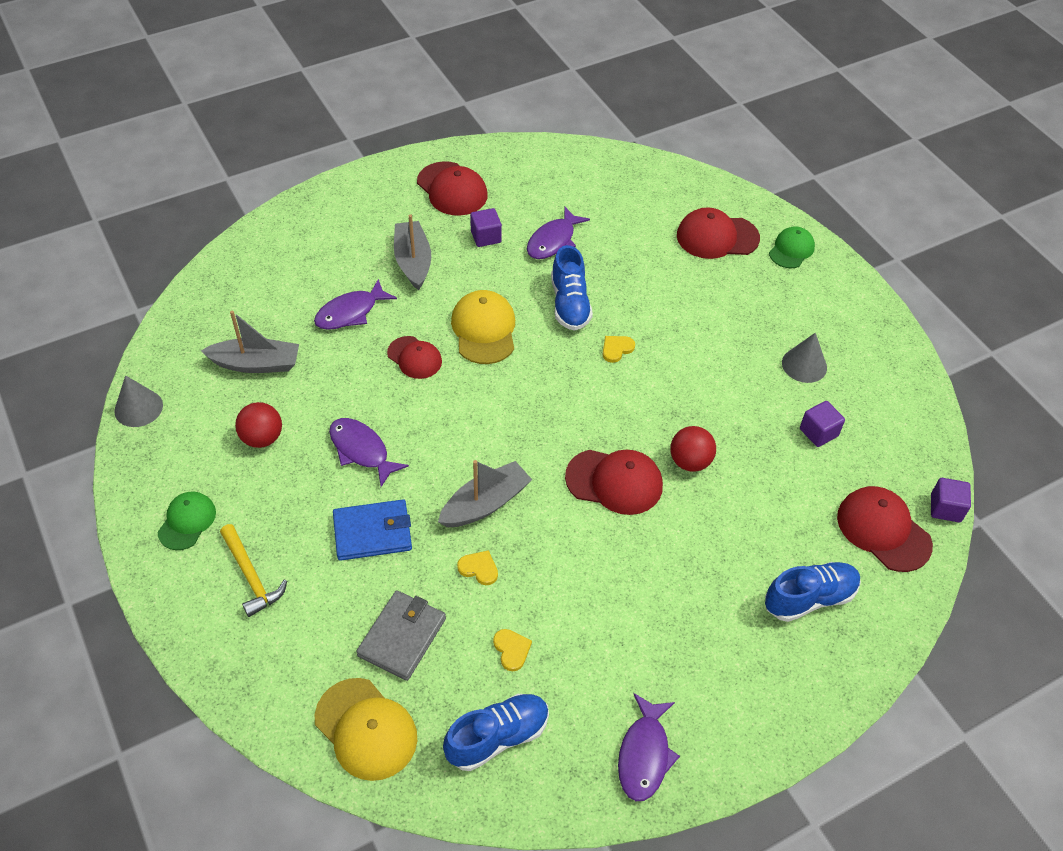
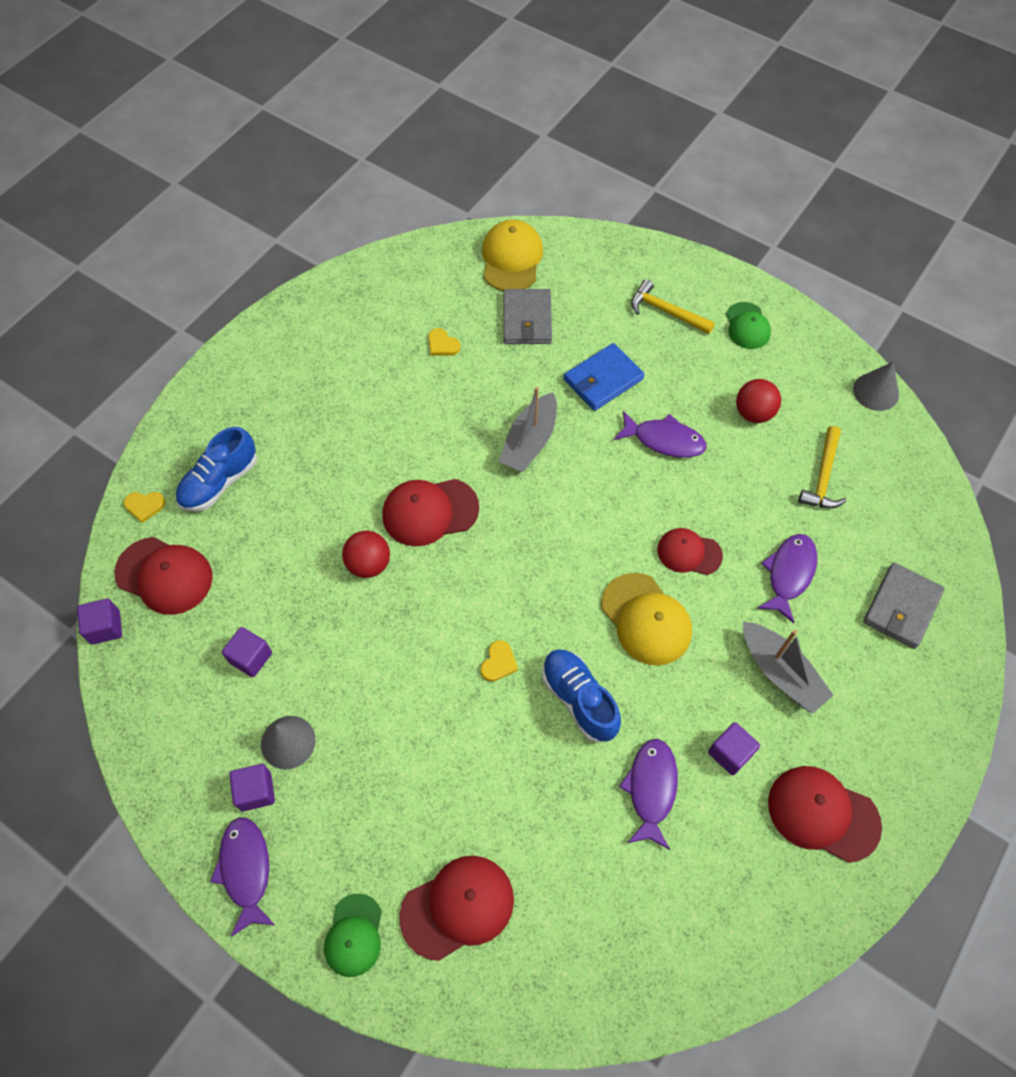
camera: 155 degrees right, 10 degrees up
(256, 364) = (823, 476): grey boat -> yellow hammer
(290, 261) = (901, 607): none -> grey wallet
(366, 729) = (511, 259): yellow cap -> yellow cap turned 75 degrees clockwise
(479, 568) = (502, 389): yellow heart -> yellow heart (144, 506)
(497, 737) = (421, 289): blue shoe -> none
(644, 754) = (313, 320): purple fish -> purple fish (246, 870)
(837, 345) = (256, 791): none -> purple cube

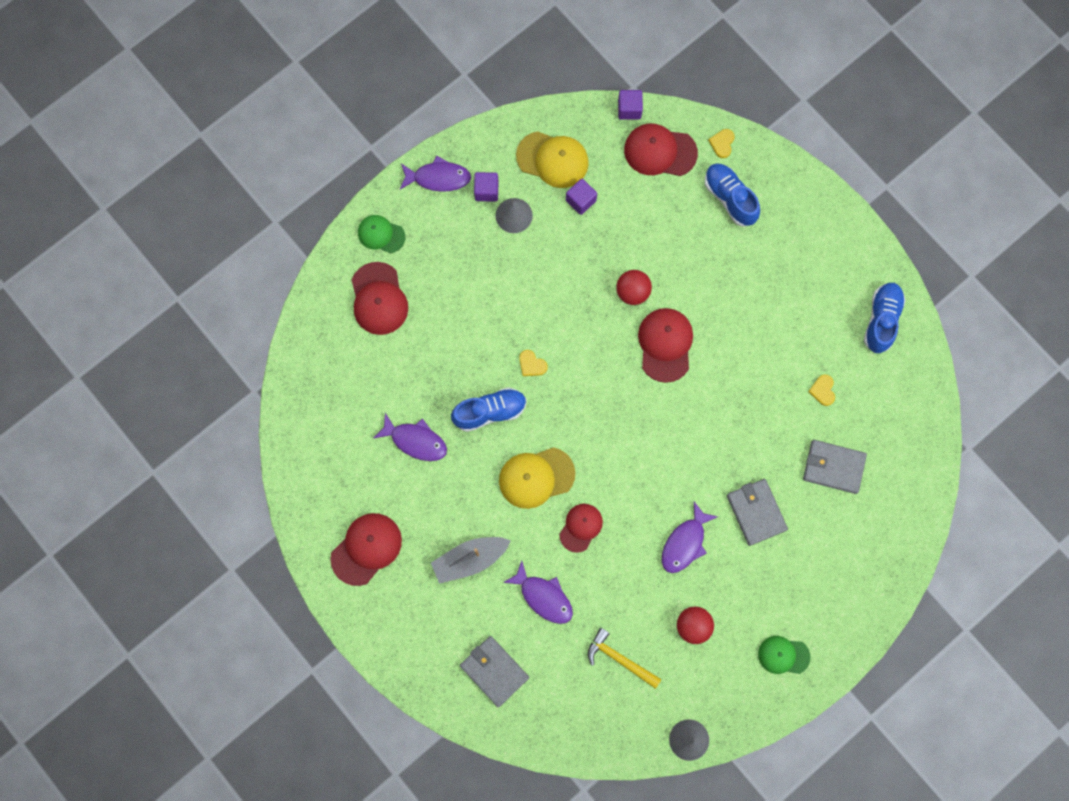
camera: 105 degrees right, 15 degrees up
(164, 575) = (660, 151): red cap -> red cap turned 60 degrees clockwise
(345, 306) = (881, 320): none -> blue shoe
(442, 344) = (823, 390): yellow heart -> yellow heart turned 60 degrees counterclockwise
(511, 259) = (905, 472): yellow cap -> yellow cap (552, 159)
(530, 442) = (709, 436): grey boat -> none
(603, 379) = (756, 512): blue wallet -> grey wallet
(666, 311) = (815, 589): yellow hammer -> none
(730, 753) = (424, 502): purple cube -> none

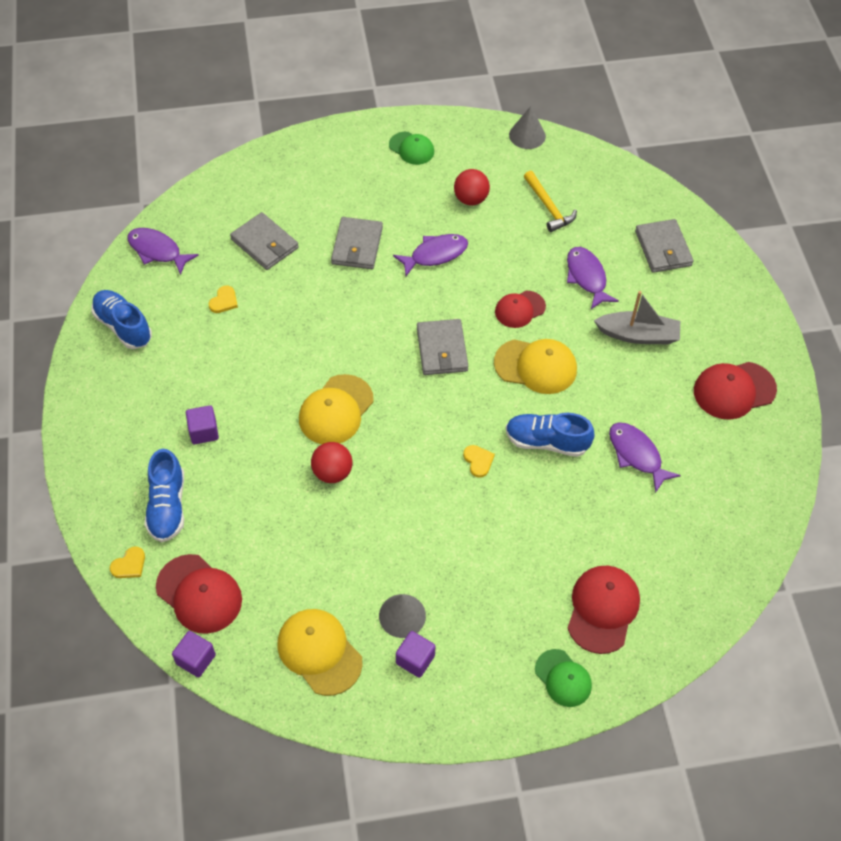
camera: 150 degrees left, 20 degrees down
(438, 178) = (461, 706): purple fish -> purple fish (157, 251)
(581, 200) = (320, 590): purple cube -> purple cube (204, 432)
(620, 449) = (442, 349): none -> grey wallet
(665, 345) = (336, 410): red cap -> yellow cap
(881, 320) = (123, 326): blue shoe -> blue shoe turned 90 degrees clockwise

